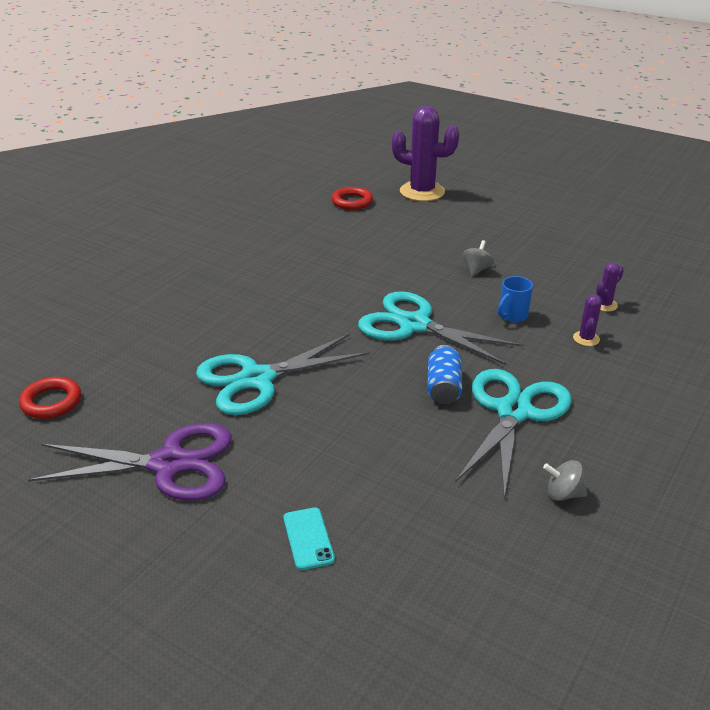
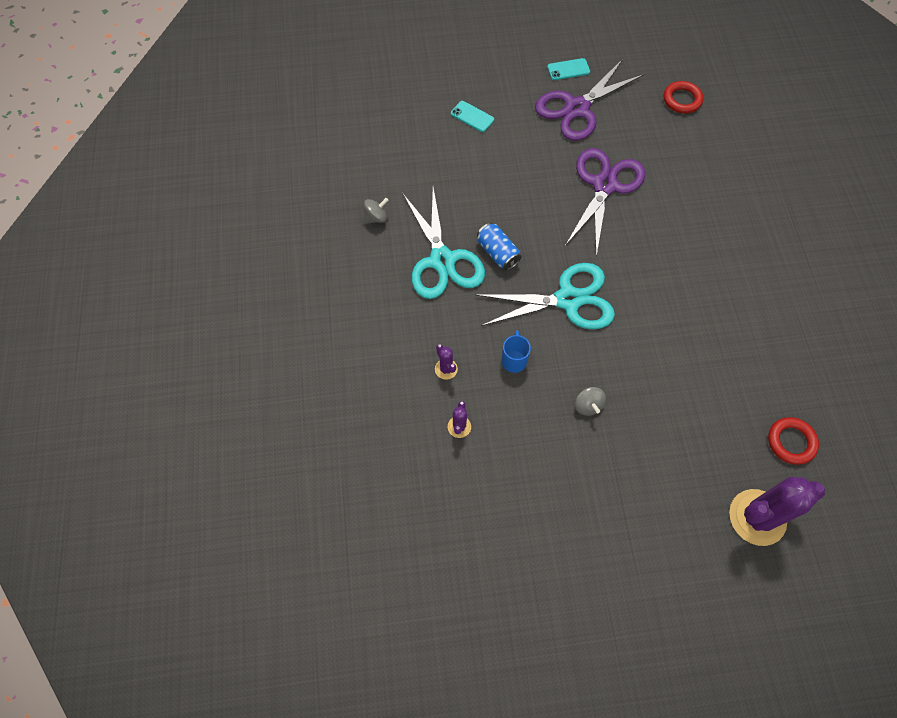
camera: 140 degrees right, 30 degrees up
(104, 516) = (568, 69): none -> turquoise phone
(256, 379) = (605, 185): turquoise scissors -> purple scissors

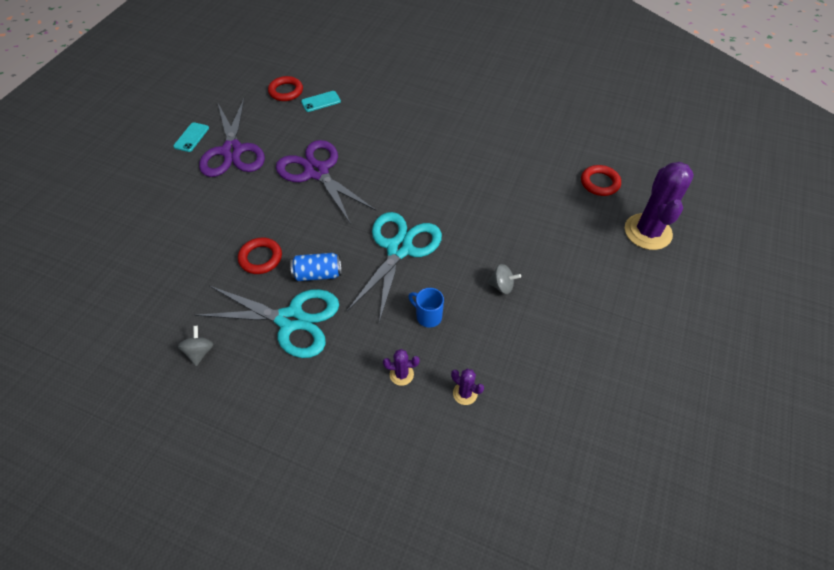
camera: 60 degrees left, 10 degrees down
(472, 116) = (168, 221): turquoise phone -> turquoise phone (321, 101)
(484, 202) = (260, 258): none -> red ring

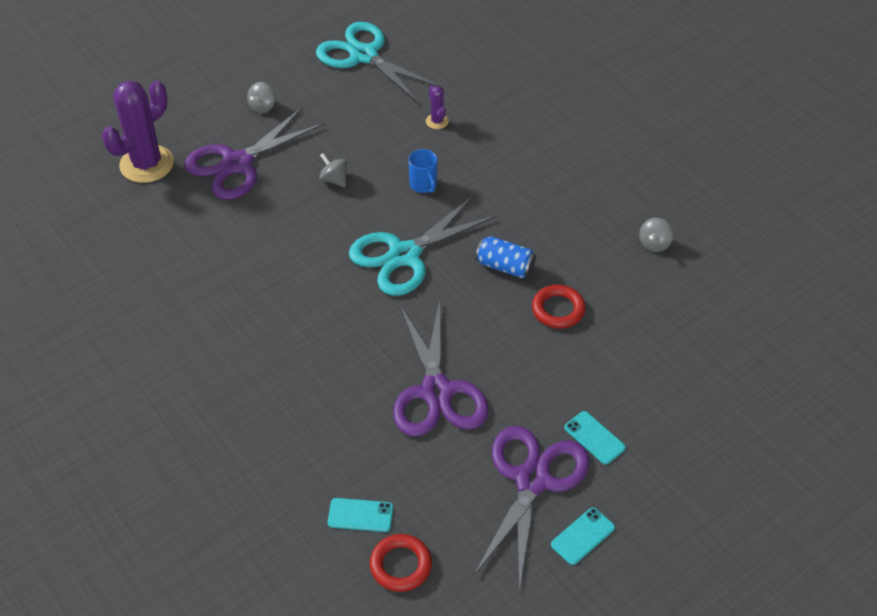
camera: 150 degrees left, 5 degrees down
(202, 187) = (594, 438): none -> turquoise phone
(291, 320) = (554, 235): turquoise scissors -> turquoise scissors (364, 55)
(401, 374) = (479, 154): purple cactus -> none
(586, 264) = (237, 164): none -> purple scissors
(599, 183) = (130, 229): red ring -> none
(625, 328) = (262, 107): none -> grey spinning top

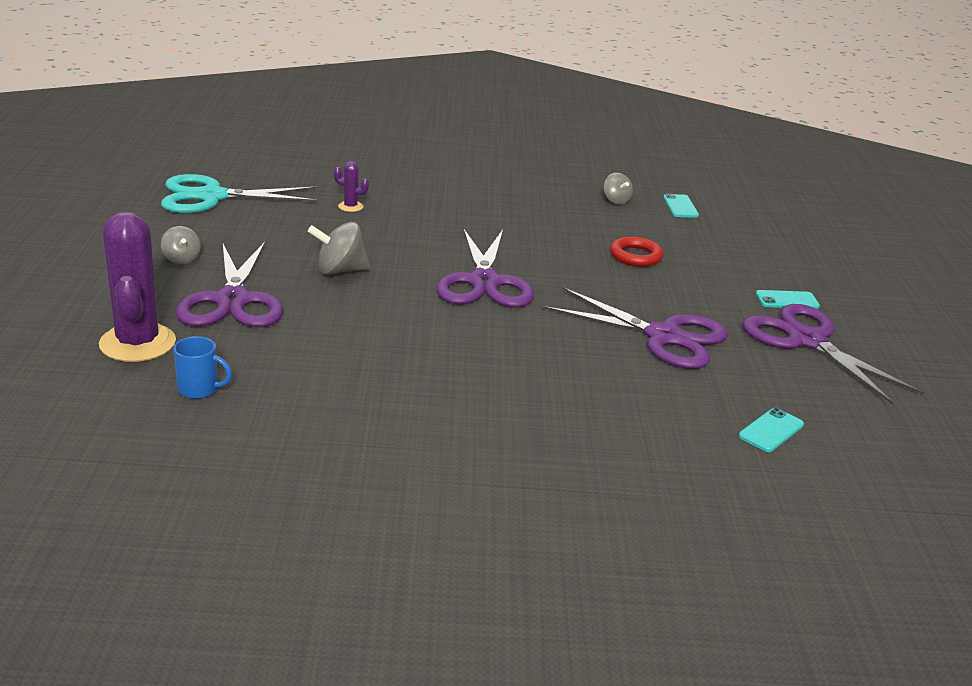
camera: 55 degrees left, 20 degrees down
(334, 180) = (340, 270): grey spinning top -> grey spinning top, size x1.56
(400, 565) = (849, 436): red ring -> none
(404, 255) = (484, 282): turquoise scissors -> purple scissors
(423, 185) = (415, 242): blue mug -> blue mug (199, 389)
(505, 266) = (560, 253): blue can -> none
(582, 536) = (885, 347): turquoise phone -> turquoise phone (680, 206)

